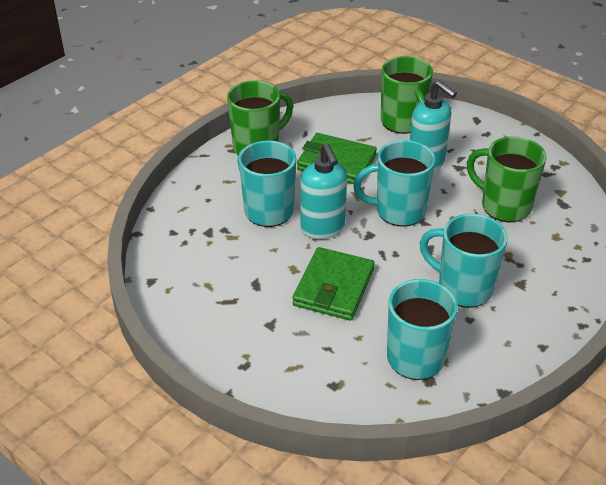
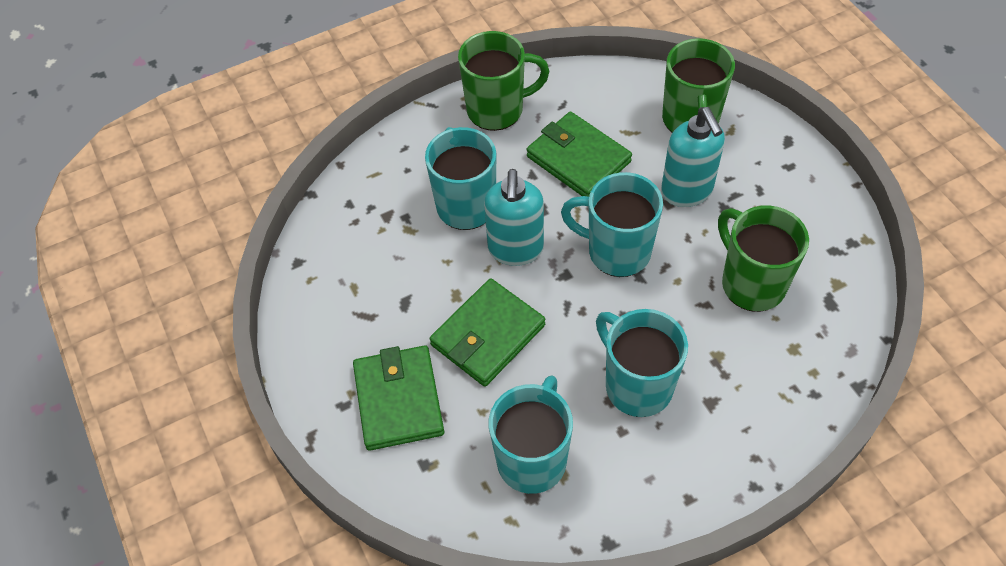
camera: 25 degrees right, 15 degrees up
(288, 349) = (399, 400): none -> green wallet

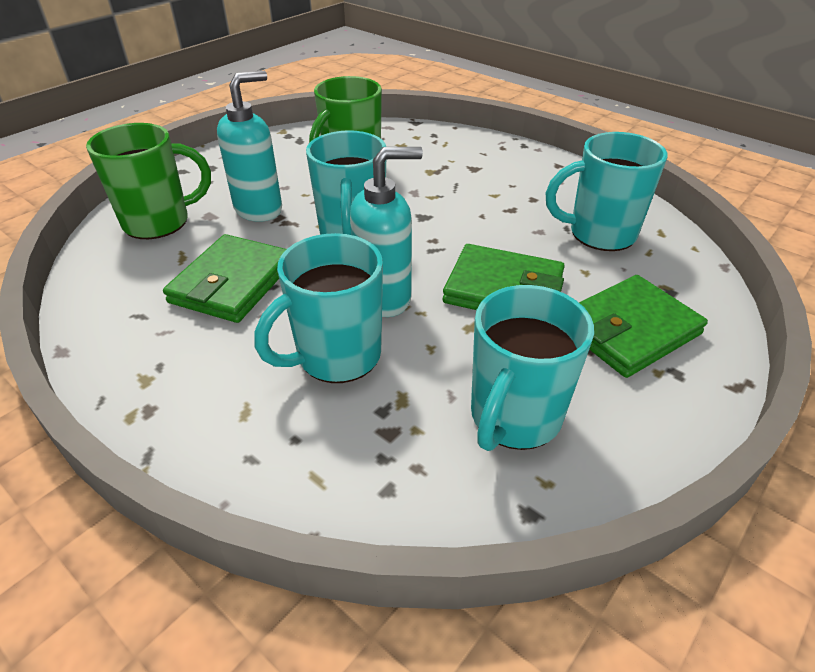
camera: 115 degrees left, 15 degrees down
(497, 110) = (153, 373): green mug -> none
(637, 385) = (487, 199): turquoise mug -> turquoise mug (514, 418)

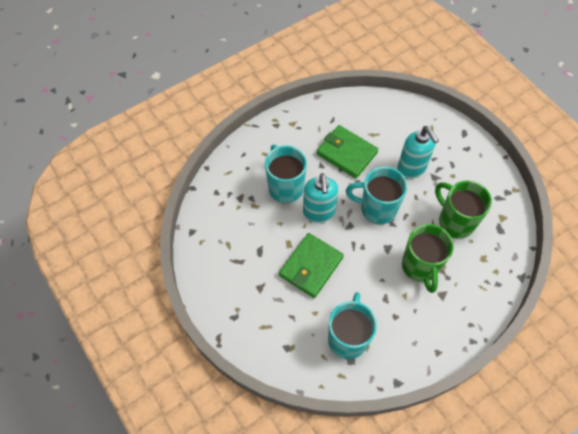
camera: 105 degrees right, 20 degrees up
(159, 222) = (407, 124): green mug -> green mug (420, 267)
(514, 418) = (232, 242): turquoise mug -> none
(628, 330) = (266, 311): green wallet -> none

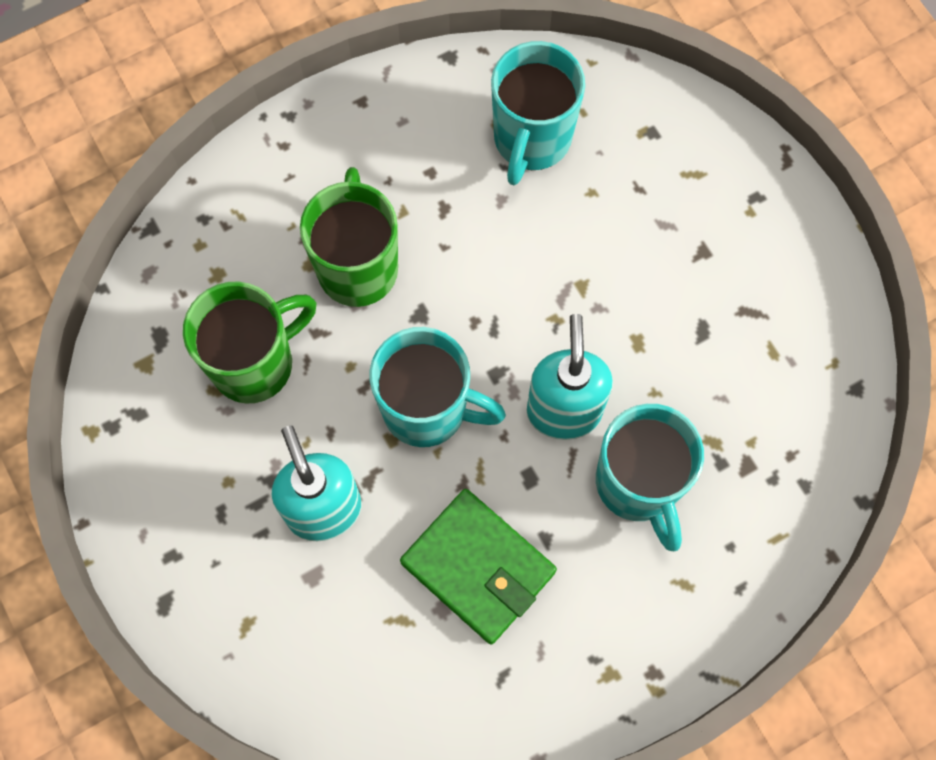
camera: 175 degrees left, 10 degrees up
(311, 266) = (592, 287): green wallet -> none
(455, 221) = (255, 363): green mug -> green mug turned 90 degrees counterclockwise

